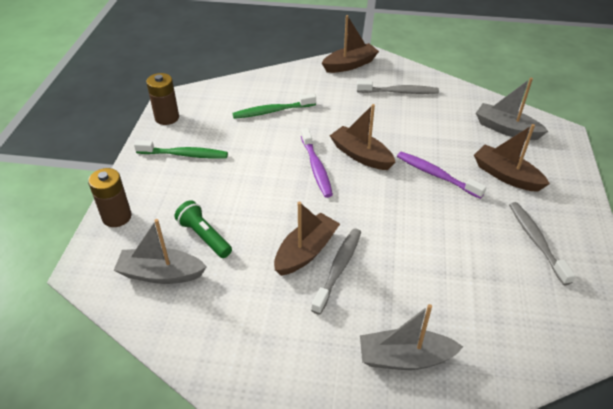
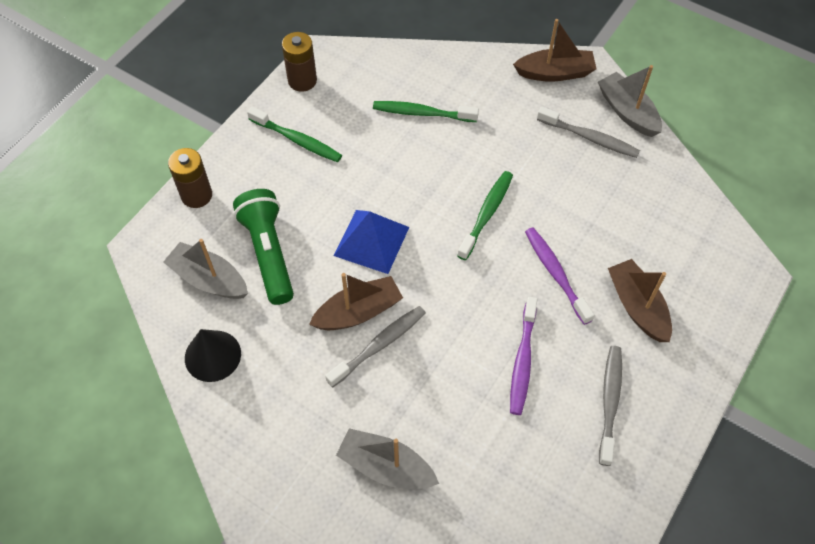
camera: 25 degrees right, 15 degrees up
(196, 332) = (212, 355): none -> black cone
(204, 237) = (268, 253): green flashlight -> green flashlight, size x1.52
(285, 200) = (371, 241): none -> blue pyramid
(316, 168) = (427, 211): purple toothbrush -> purple toothbrush (522, 361)
(361, 155) = (486, 214): brown boat -> green toothbrush
(506, 129) = (685, 242): grey boat -> grey boat (627, 112)

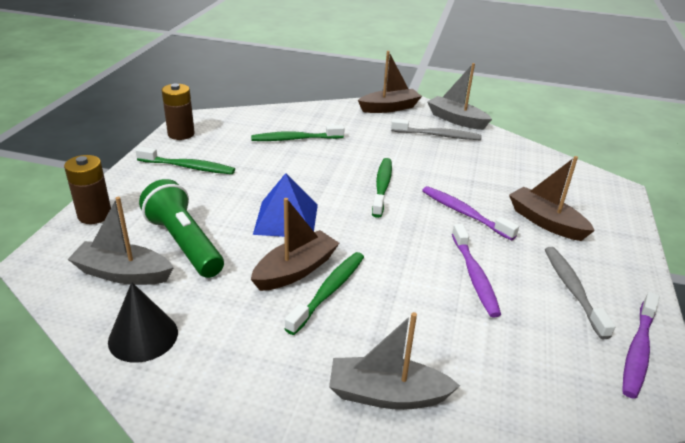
camera: 20 degrees left, 25 degrees down
(379, 345) = (329, 291): grey toothbrush -> green toothbrush
(627, 485) = (638, 351): none -> purple toothbrush

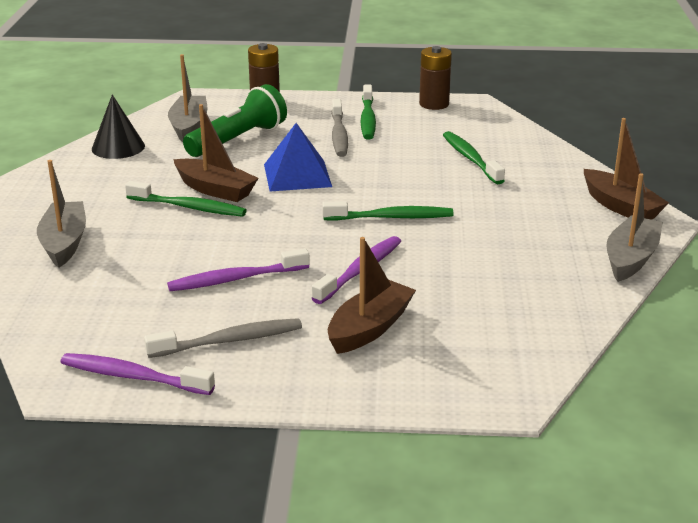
camera: 80 degrees right, 5 degrees down
(438, 135) = (562, 246): grey toothbrush -> grey toothbrush (339, 135)

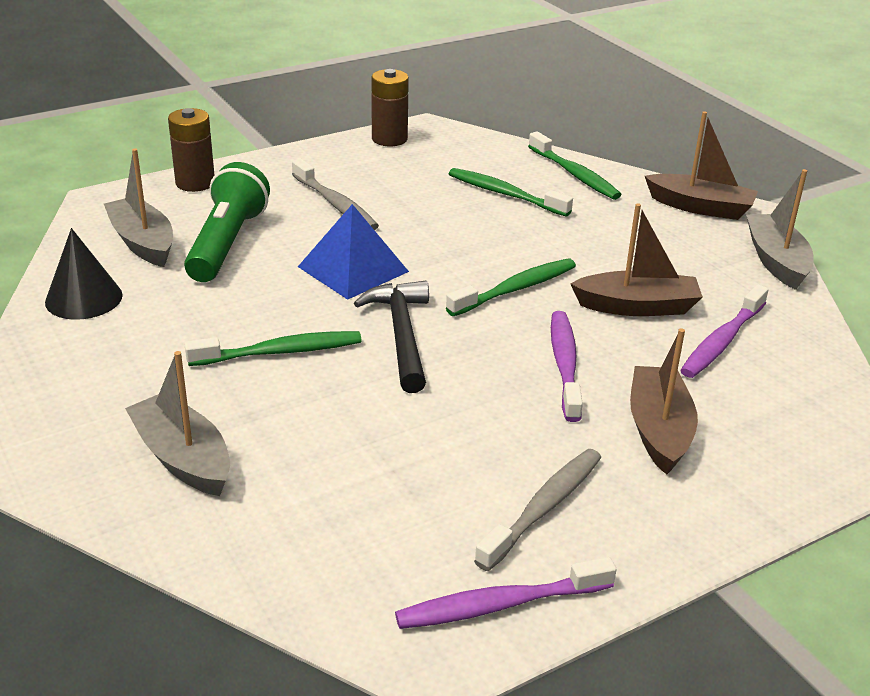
camera: 35 degrees left, 5 degrees up
(215, 190) = (282, 318): brown boat -> brown boat (637, 307)
(235, 279) = (451, 426): purple toothbrush -> purple toothbrush (722, 341)
(275, 221) = (401, 335): none -> black hammer
(367, 119) = (342, 176): green toothbrush -> green toothbrush (574, 174)

